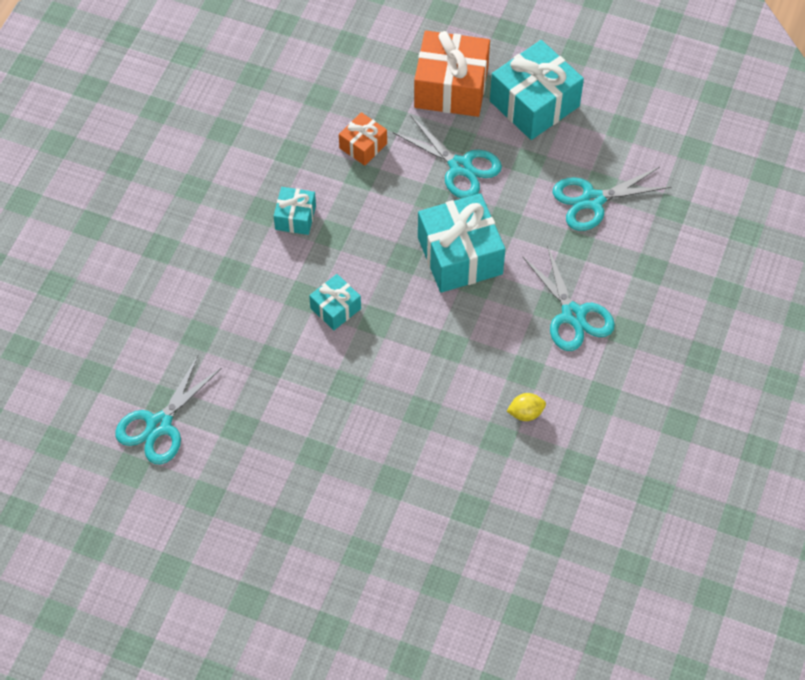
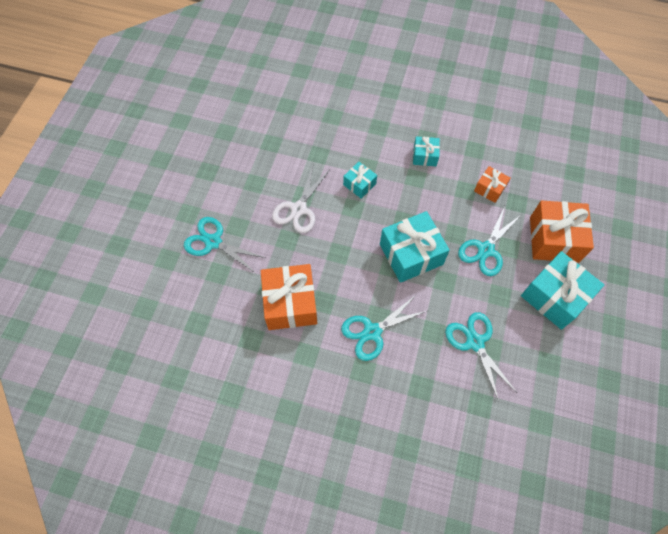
camera: 85 degrees right, 5 degrees up
(159, 425) = (271, 104): turquoise scissors -> turquoise scissors (213, 242)
(370, 394) = (298, 209): none -> white scissors
(525, 413) = (290, 303): yellow lemon -> orange gift

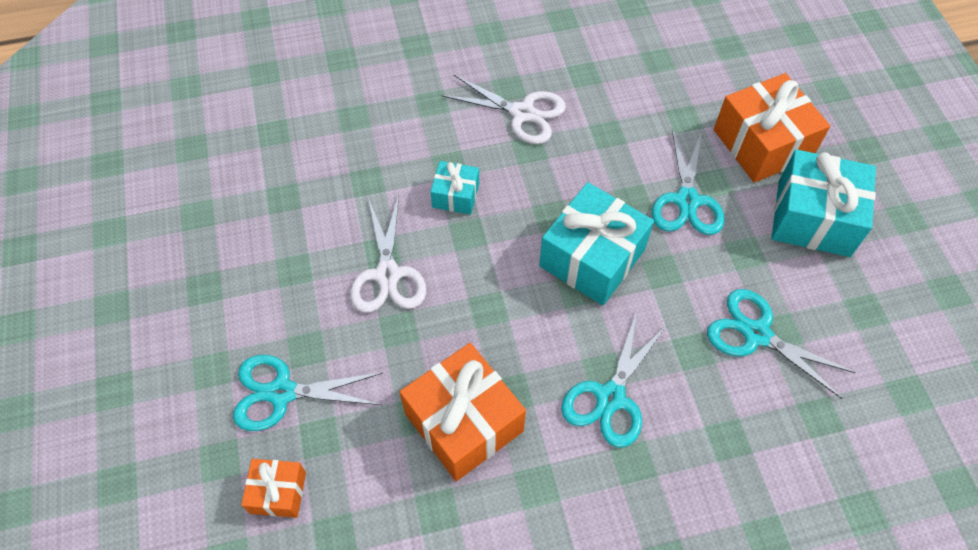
camera: 30 degrees left, 5 degrees down
(425, 156) = (522, 113): turquoise gift -> white scissors
(489, 189) = (638, 117): orange gift -> orange gift (278, 492)

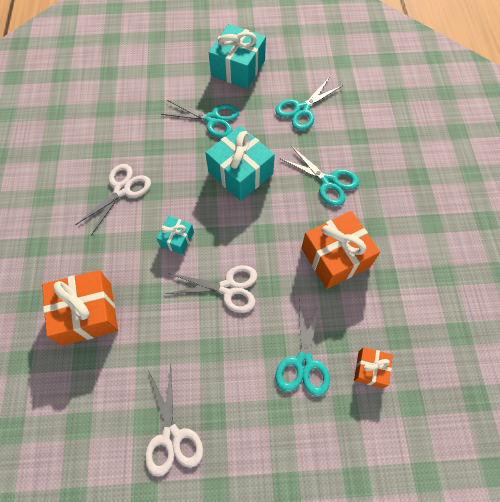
camera: 80 degrees left, 5 degrees up
(178, 246) = (171, 437): none -> white scissors
(762, 144) = (184, 76): orange gift -> orange gift (87, 313)

